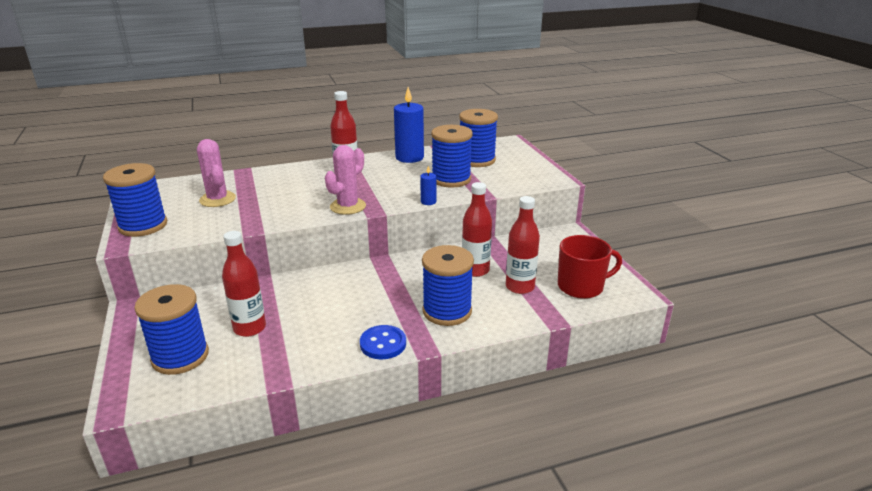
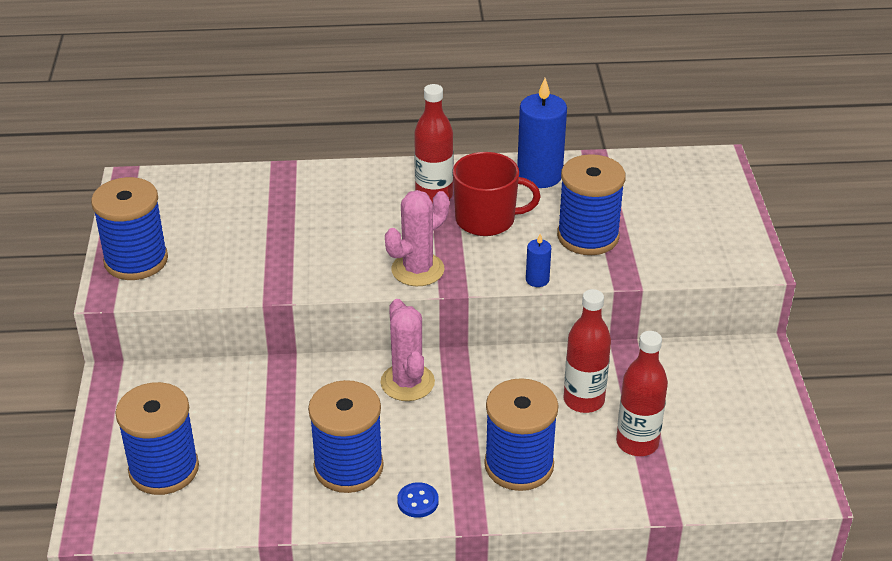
camera: 15 degrees right, 10 degrees up
(217, 199) = (239, 224): pink cactus -> pink cactus (407, 382)
(249, 328) = (254, 441): red bottle -> none
(383, 344) = (418, 501): blue button -> blue button, size x0.67
(477, 160) = (644, 198): blue spool -> blue spool (348, 467)
(581, 286) = (728, 459): red mug -> red mug (487, 219)

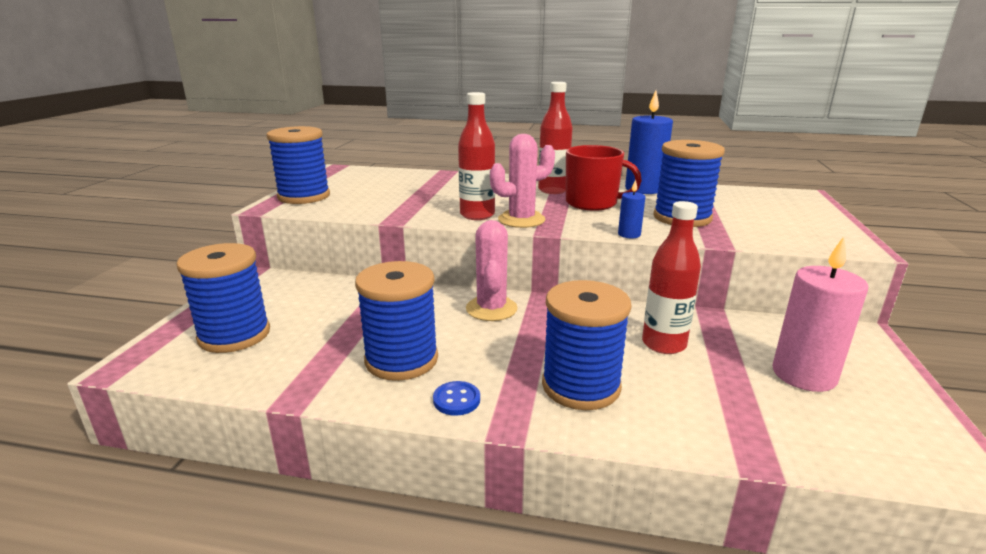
camera: 15 degrees right, 15 degrees down
(637, 443) = (722, 388): red bottle -> red bottle (477, 215)
(704, 415) = (803, 375): none -> pink candle

